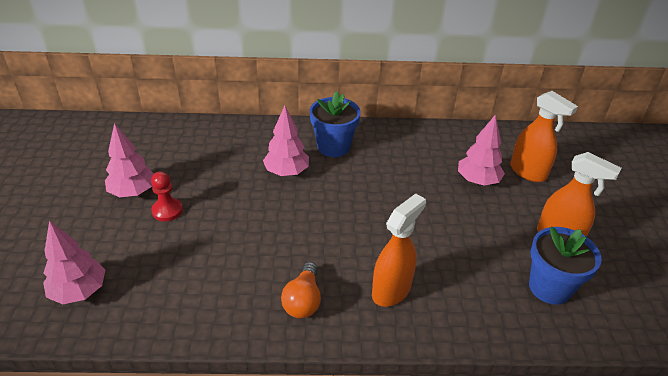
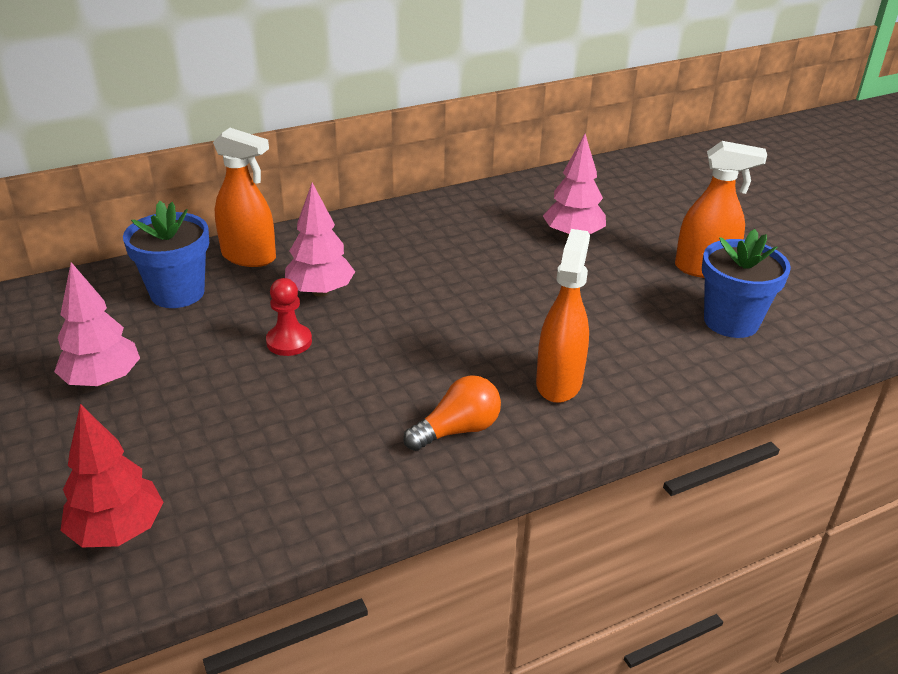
camera: 25 degrees left, 5 degrees down
(79, 291) = (118, 531): pink tree -> red tree
(167, 210) = (178, 387): red pawn -> red pawn (289, 342)
(303, 300) = (457, 430): orange light bulb -> orange light bulb turned 105 degrees counterclockwise
(333, 147) = (363, 245): blue flower pot -> blue flower pot (177, 293)
(528, 172) = (623, 211): orange spray bottle -> orange spray bottle (249, 257)

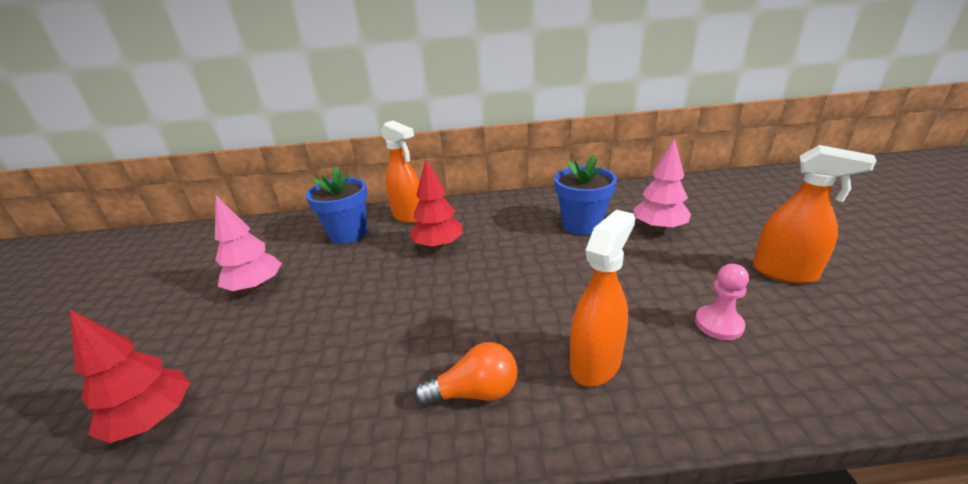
camera: 25 degrees right, 5 degrees down
(289, 342) = (392, 280): red pawn -> none
(320, 292) = (438, 246): pink tree -> red tree
(656, 328) = (718, 324): none -> pink pawn
(731, 321) = (808, 332): blue flower pot -> blue flower pot (582, 225)

